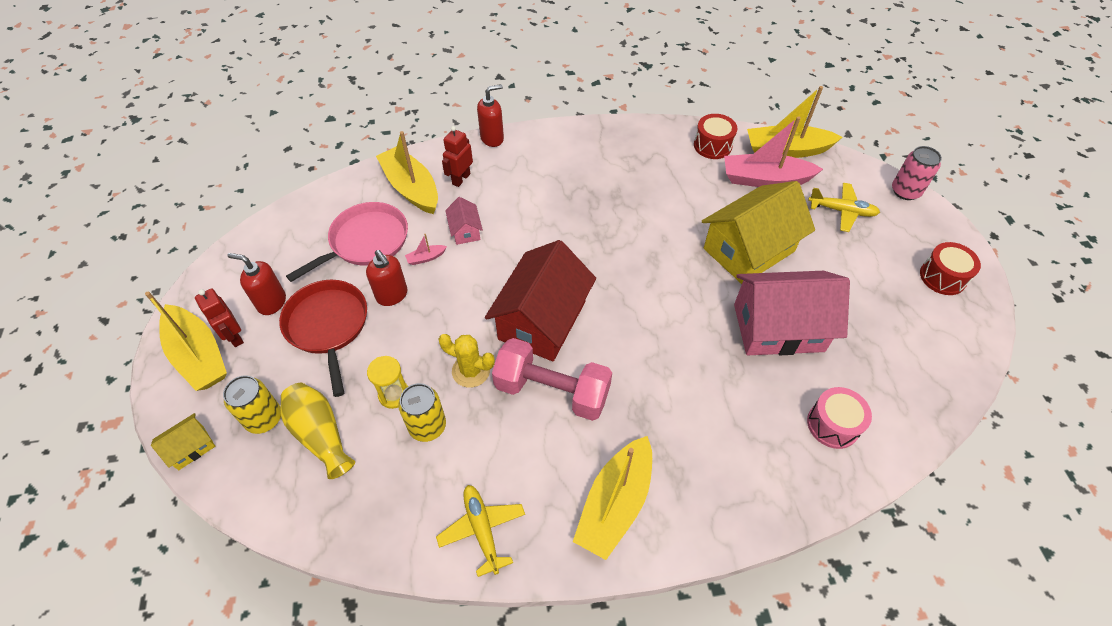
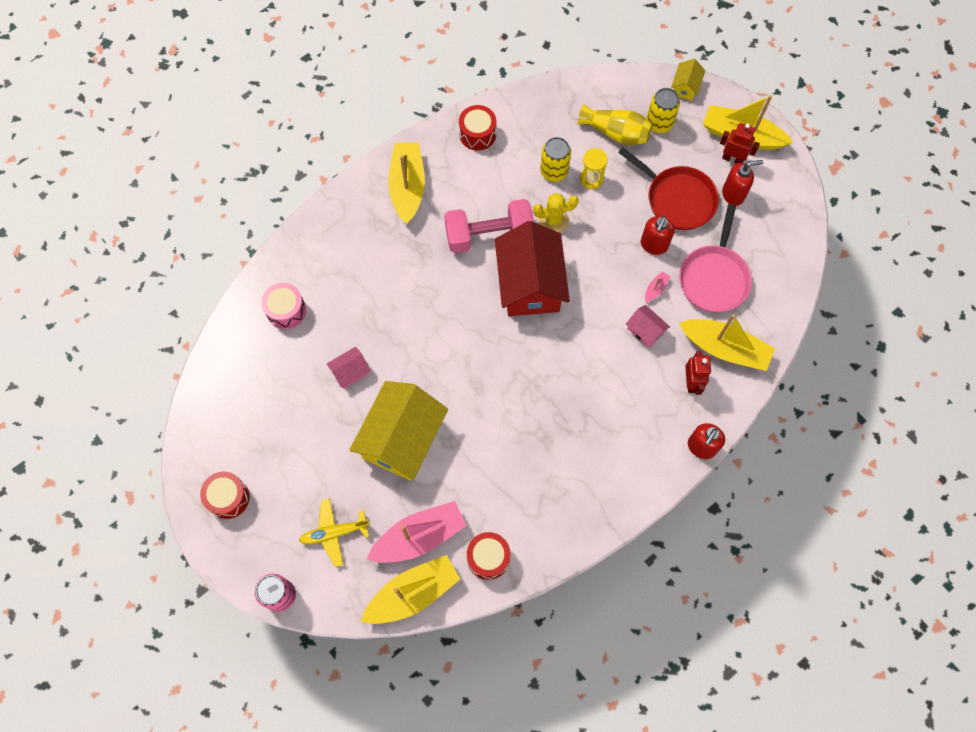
camera: 150 degrees right, 15 degrees up
(392, 295) = (654, 245): red soap dispenser -> red soap dispenser turned 90 degrees counterclockwise
(482, 529) = (477, 134): yellow plane -> red drum
(778, 327) = (350, 372): pink house -> pink house, size x0.44

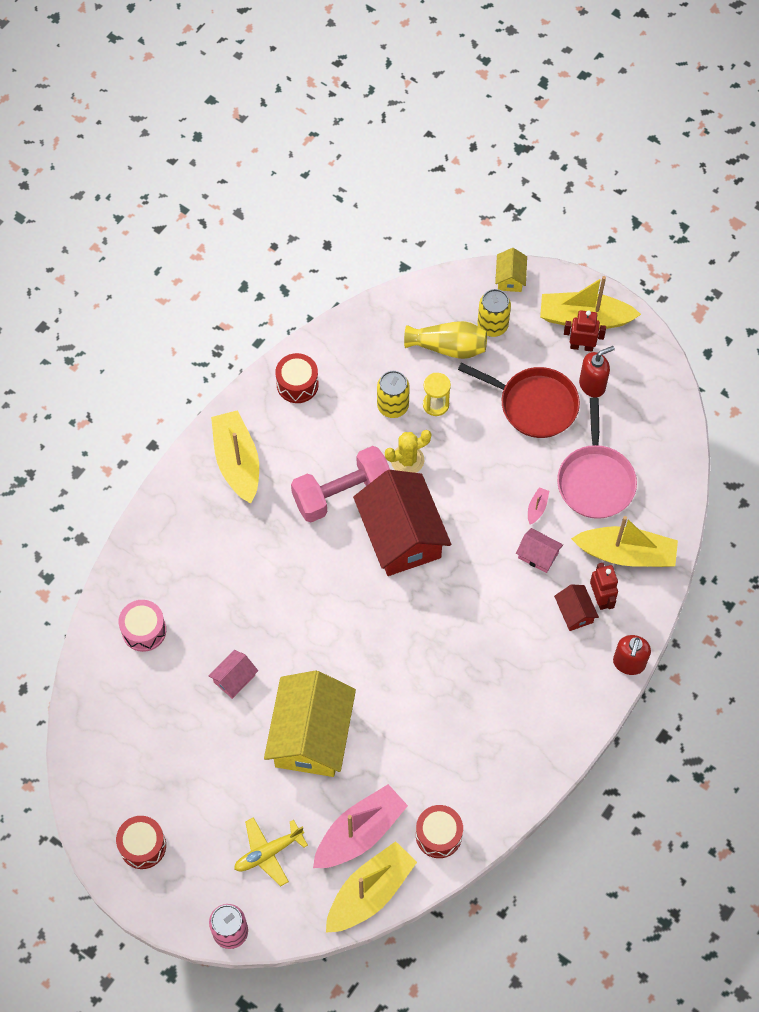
camera: 15 degrees left, 5 degrees down
(654, 245) = (522, 461): red soap dispenser -> none
(664, 389) = (574, 612): none -> red house

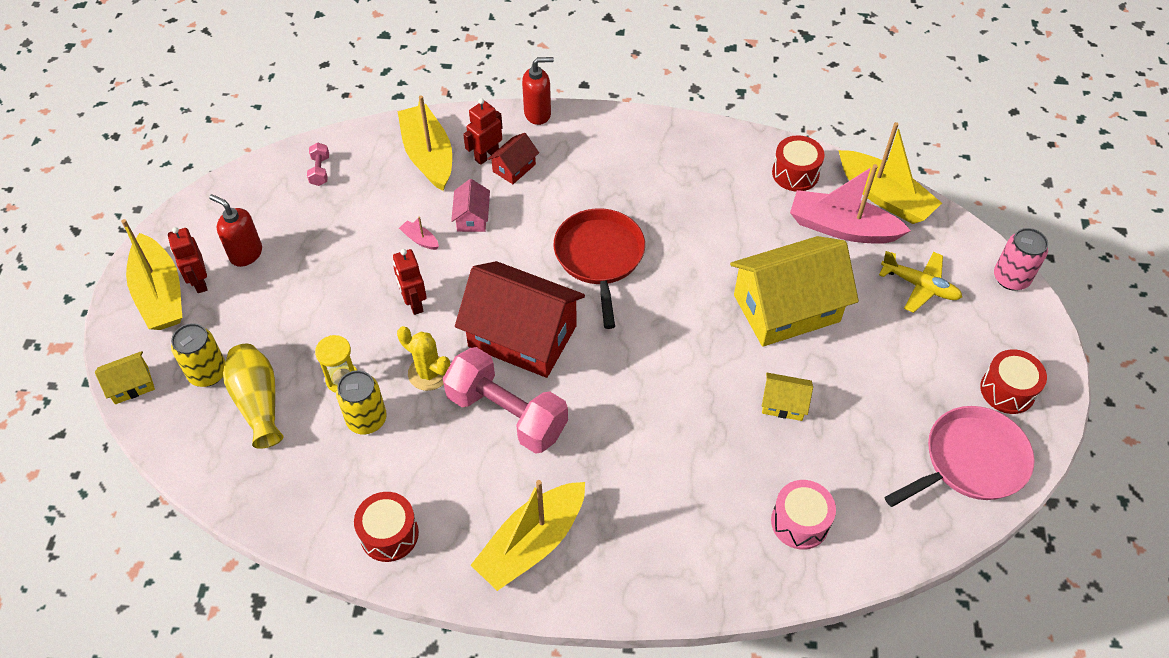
camera: 120 degrees left, 10 degrees down
(234, 678) = (783, 404): pink house -> yellow house
(370, 892) = (884, 197): yellow boat -> yellow boat turned 150 degrees counterclockwise
(401, 535) = (522, 336): red house -> red house turned 75 degrees clockwise
(476, 477) = (414, 303): none -> red robot
(534, 404) = (296, 291): red pan -> red pan (599, 257)
(537, 508) = (420, 239): pink boat -> pink boat turned 45 degrees clockwise
(595, 481) = (361, 207): pink pan -> pink pan (970, 461)
(654, 467) = (320, 171): none -> pink dumbbell

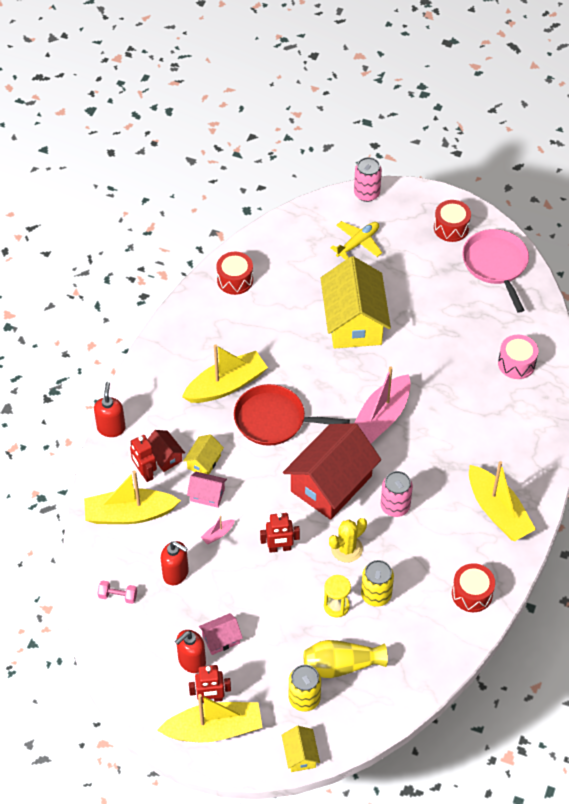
camera: 75 degrees left, 0 degrees up
(278, 274) = (221, 639): none -> pink house
(358, 213) = (176, 573): none -> red soap dispenser
(507, 414) = (395, 506): pink dumbbell -> pink can
(783, 404) = (429, 346): yellow house -> yellow house (204, 462)
(841, 228) = (294, 269): pink boat -> pink boat (381, 418)
(884, 197) = (275, 236): yellow boat -> yellow boat (226, 385)

